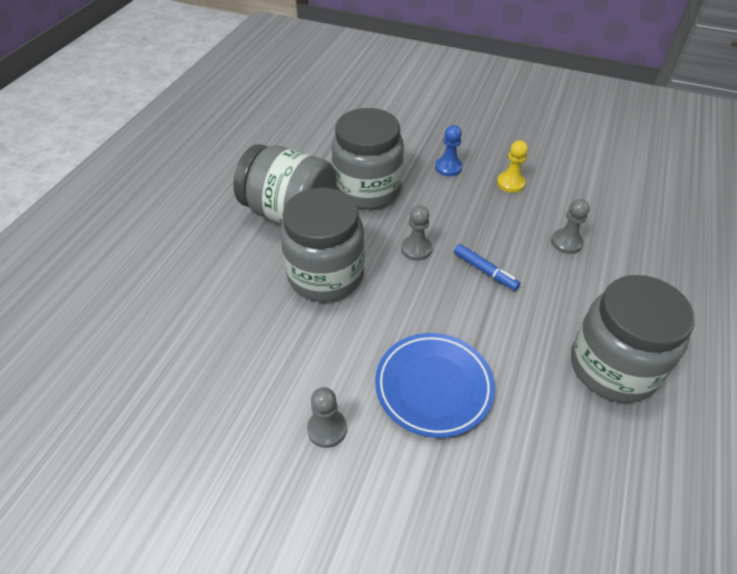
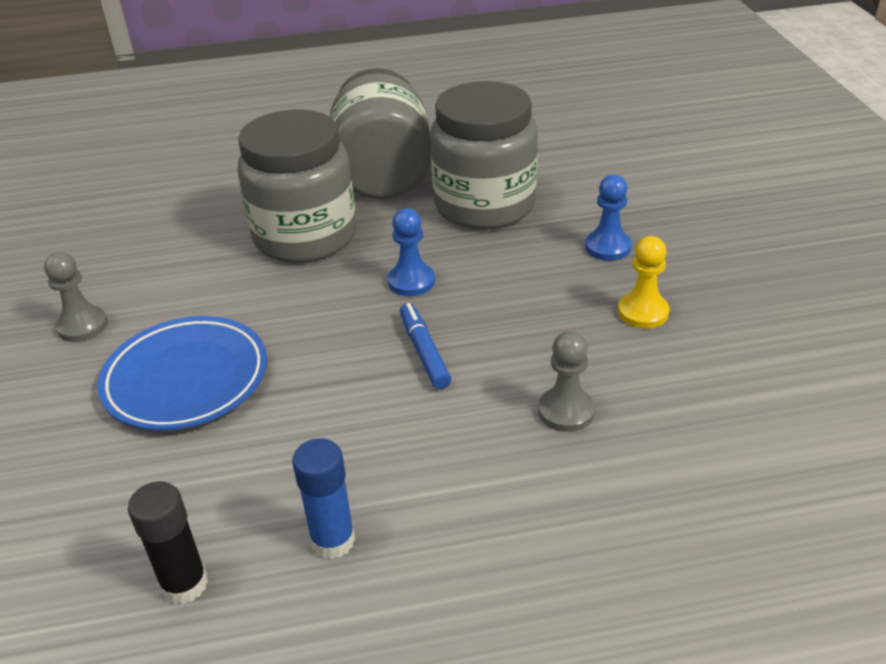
camera: 60 degrees right, 10 degrees down
(416, 249) = (411, 281): grey pawn -> blue pawn
(485, 271) = (424, 352): blue marker -> blue marker turned 150 degrees clockwise
(613, 367) = (333, 540): grey jar -> blue glue stick
(616, 444) = (184, 584): none -> black glue stick

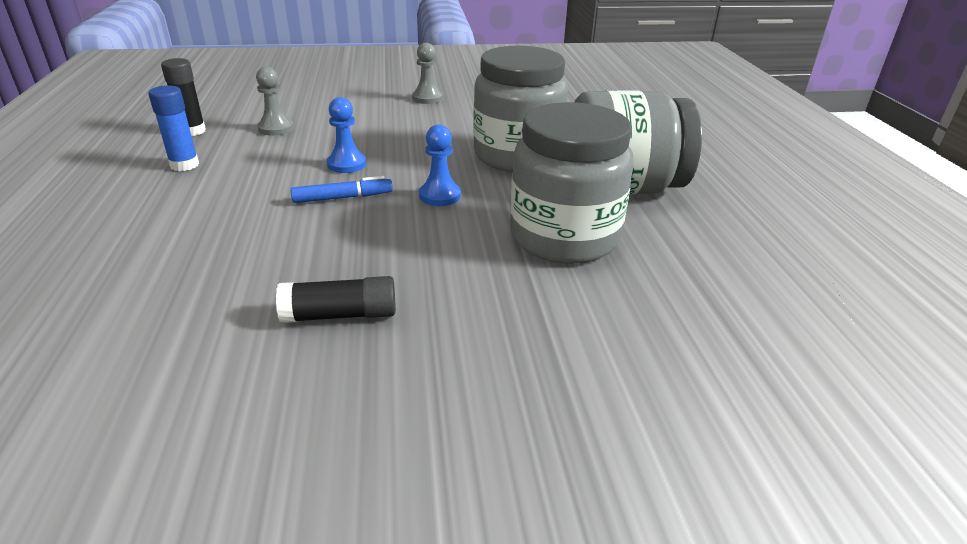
camera: 90 degrees right, 5 degrees down
(186, 379) = (359, 125): blue plate -> none
(566, 411) = (229, 253): grey pawn -> grey pawn (276, 128)
(608, 247) = (469, 308): blue pawn -> blue pawn (346, 164)
(643, 312) = (340, 315): yellow pawn -> black glue stick

